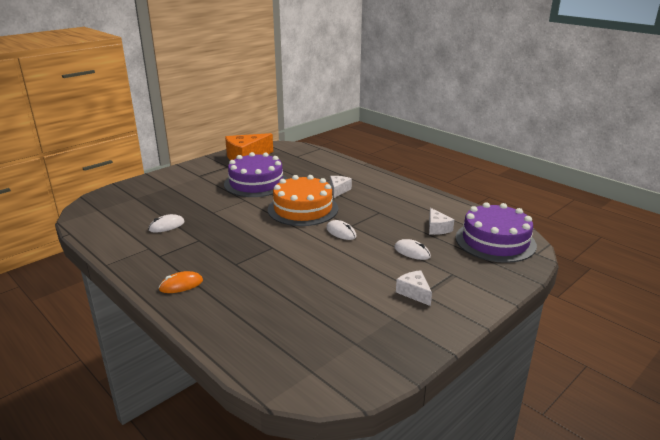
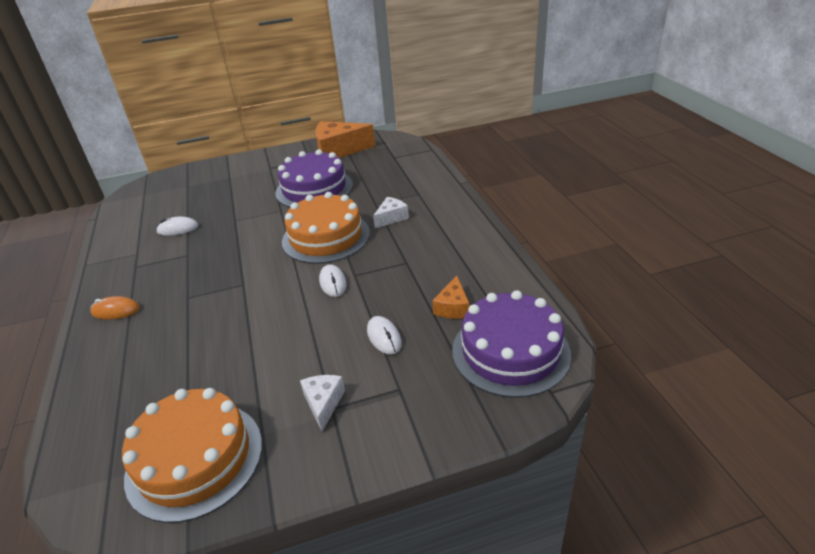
camera: 30 degrees right, 10 degrees up
(363, 343) = (195, 459): none -> orange cake
(437, 228) = (453, 307): white cheese -> orange cheese

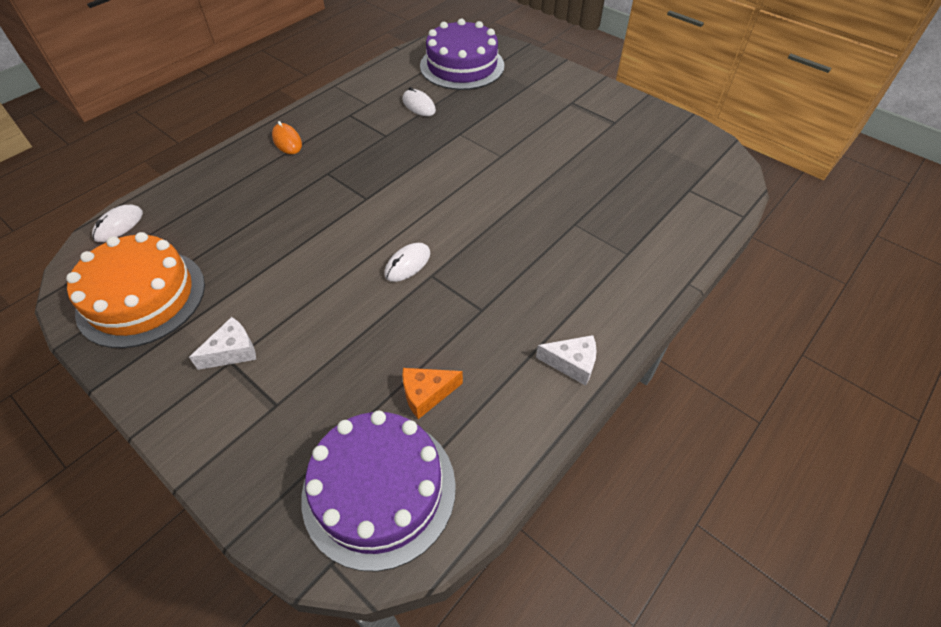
camera: 55 degrees right, 15 degrees up
(314, 189) = (561, 158): purple cake -> purple cake (462, 66)
(326, 237) = (480, 216): orange cake -> none
(339, 150) = (656, 135): orange cheese -> none
(384, 337) = (345, 352): white mouse -> white mouse (119, 225)
(391, 218) = (556, 253): white cheese -> white cheese (572, 363)

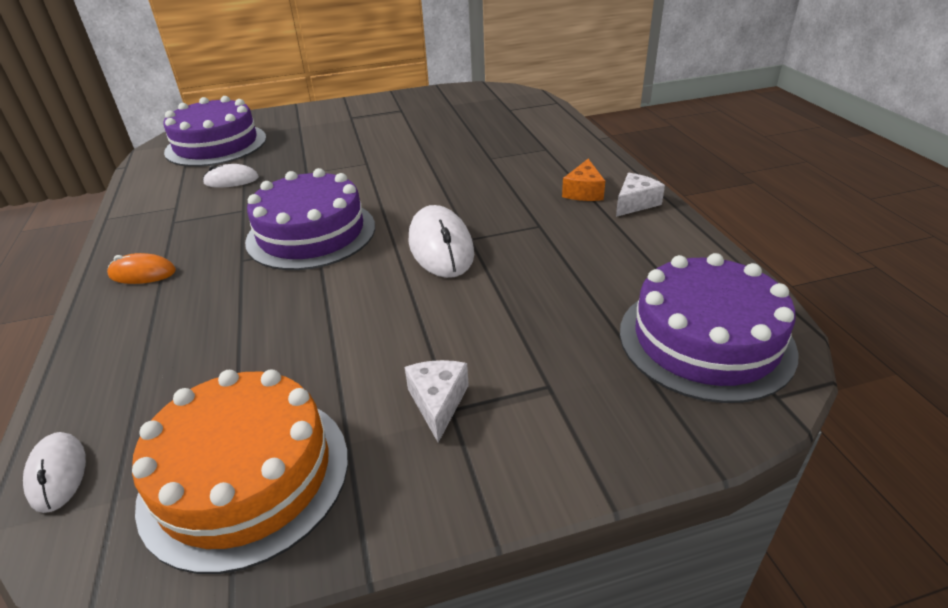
camera: 55 degrees left, 15 degrees down
(379, 186) = (311, 233): none -> purple cake
(407, 264) = (440, 247): white mouse -> white mouse, size x1.73
(427, 394) = (612, 281): orange cheese -> orange cheese (584, 192)

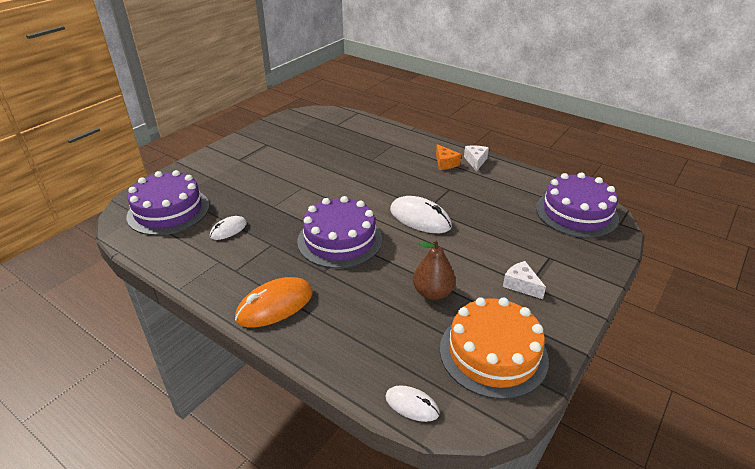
camera: 40 degrees left, 0 degrees up
(142, 273) = (275, 305): orange mouse -> orange mouse, size x1.73
(307, 346) = (432, 293): none -> brown pear

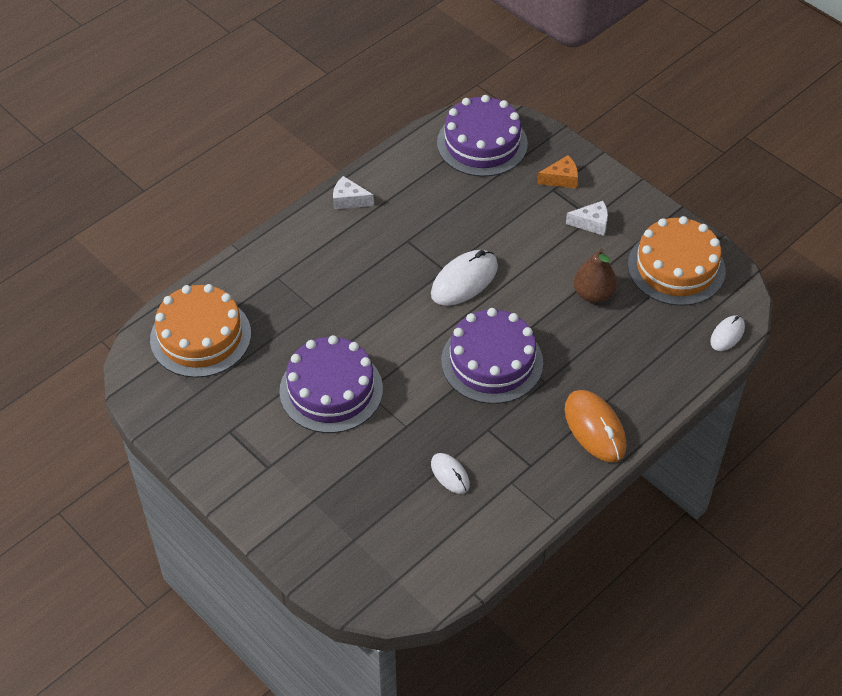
camera: 80 degrees left, 15 degrees up
(168, 211) = (391, 547): purple cake -> purple cake (331, 390)
(337, 127) = (200, 336): none -> orange cake
(445, 163) = (345, 231): orange cheese -> orange cheese (561, 179)
(521, 285) = (591, 223): white cheese -> white cheese turned 150 degrees counterclockwise

